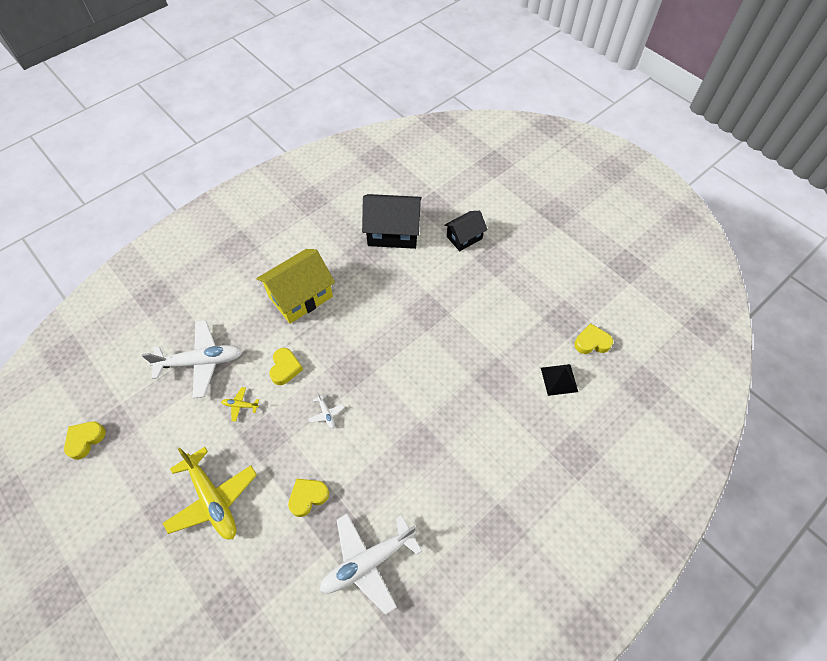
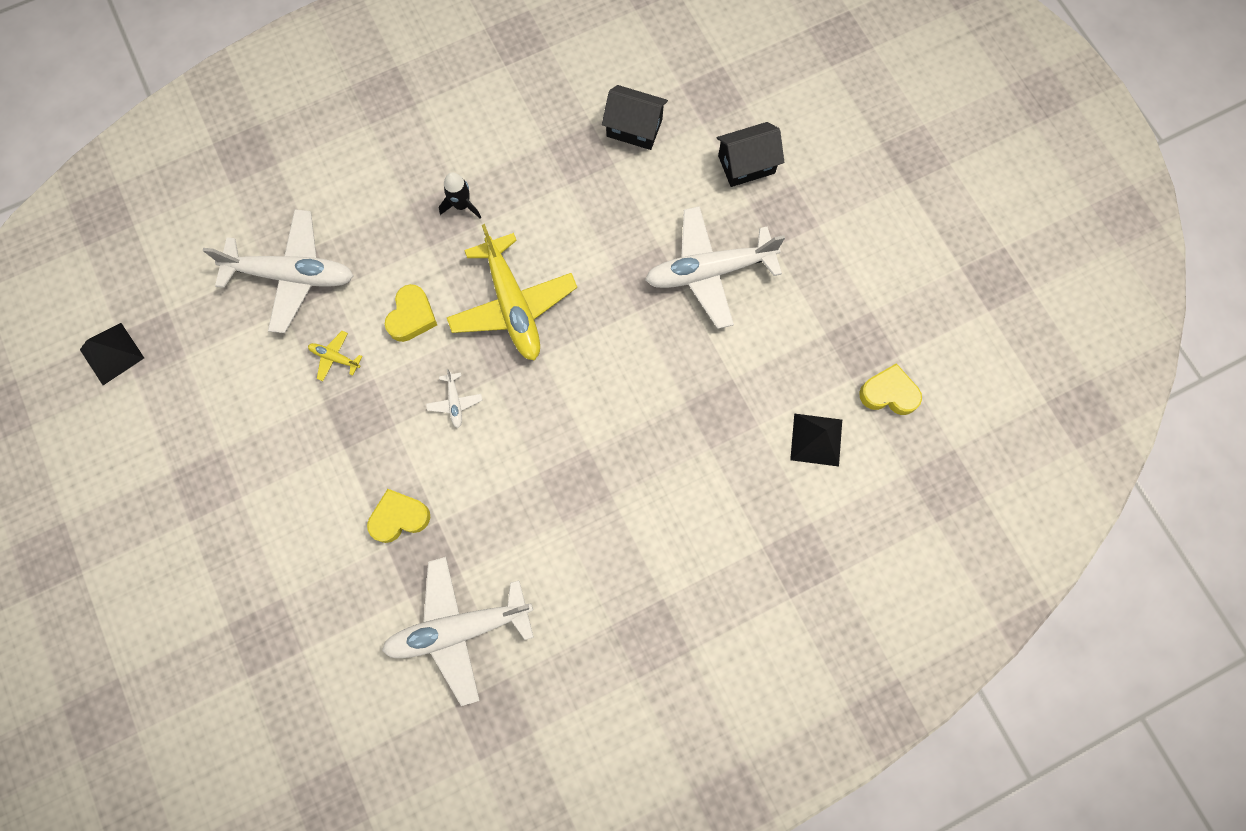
camera: 15 degrees right, 15 degrees up
(85, 440) = (112, 353): yellow heart -> black pyramid
(213, 499) = (269, 485): yellow plane -> yellow plane (513, 305)
(300, 296) = (462, 205): yellow house -> black rocket
(393, 232) = (634, 128): black house -> black house, size x0.59
(462, 299) = (709, 271): none -> white plane

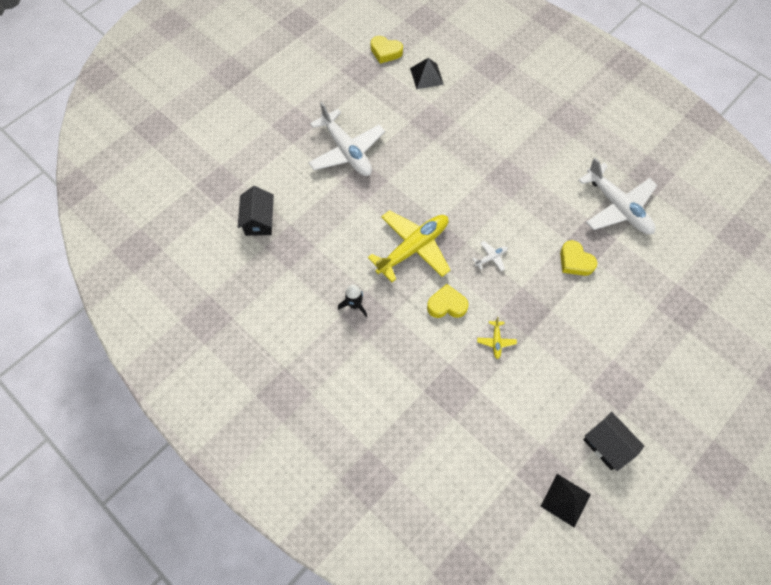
camera: 110 degrees left, 10 degrees down
(292, 275) = (451, 396): white plane -> none
(746, 164) = (266, 152): black house -> black house (607, 445)
(888, 393) = (385, 52): yellow heart -> yellow heart turned 60 degrees counterclockwise

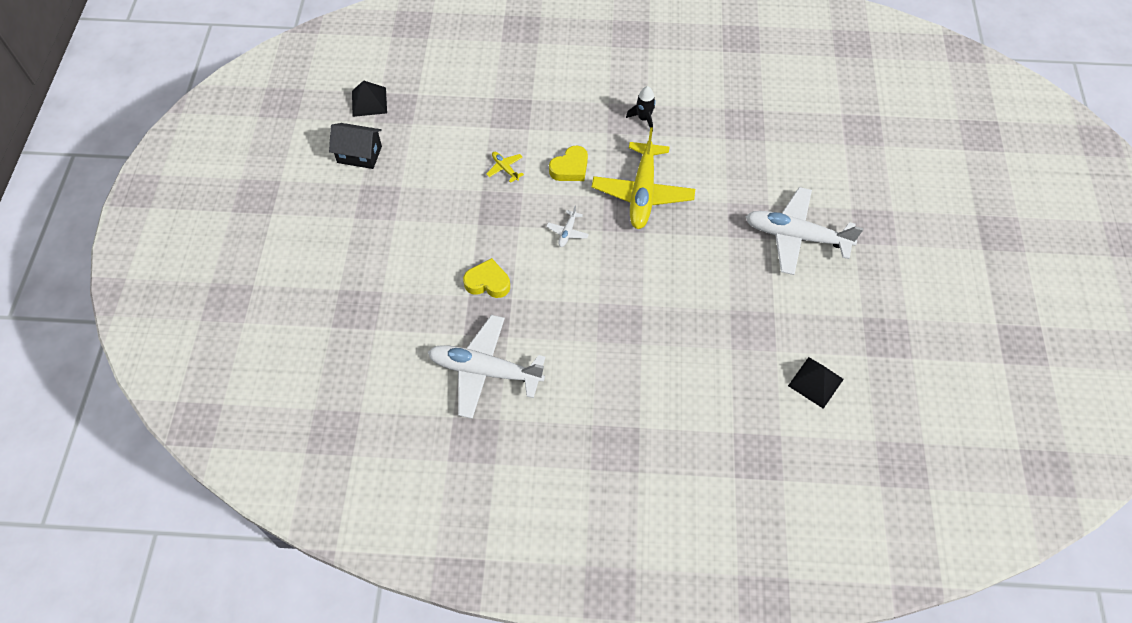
camera: 140 degrees right, 5 degrees down
(259, 221) = (792, 125): black house -> none
(385, 52) = (890, 379): yellow heart -> none

